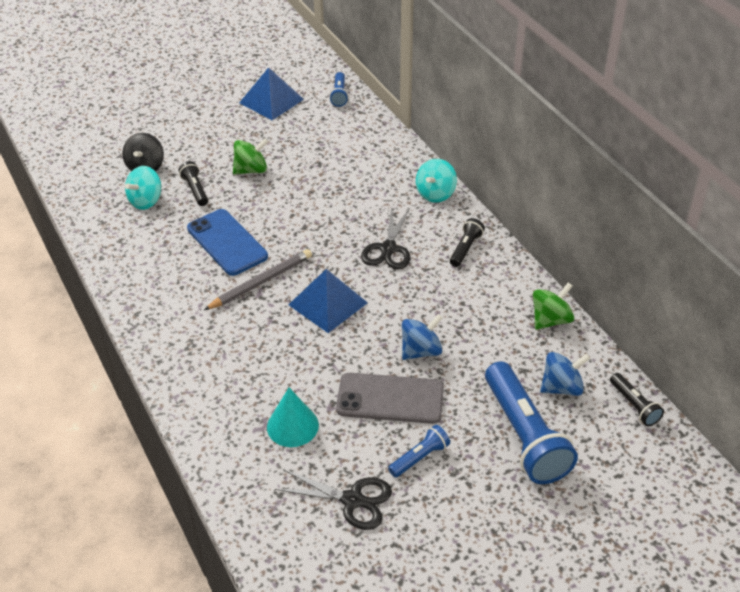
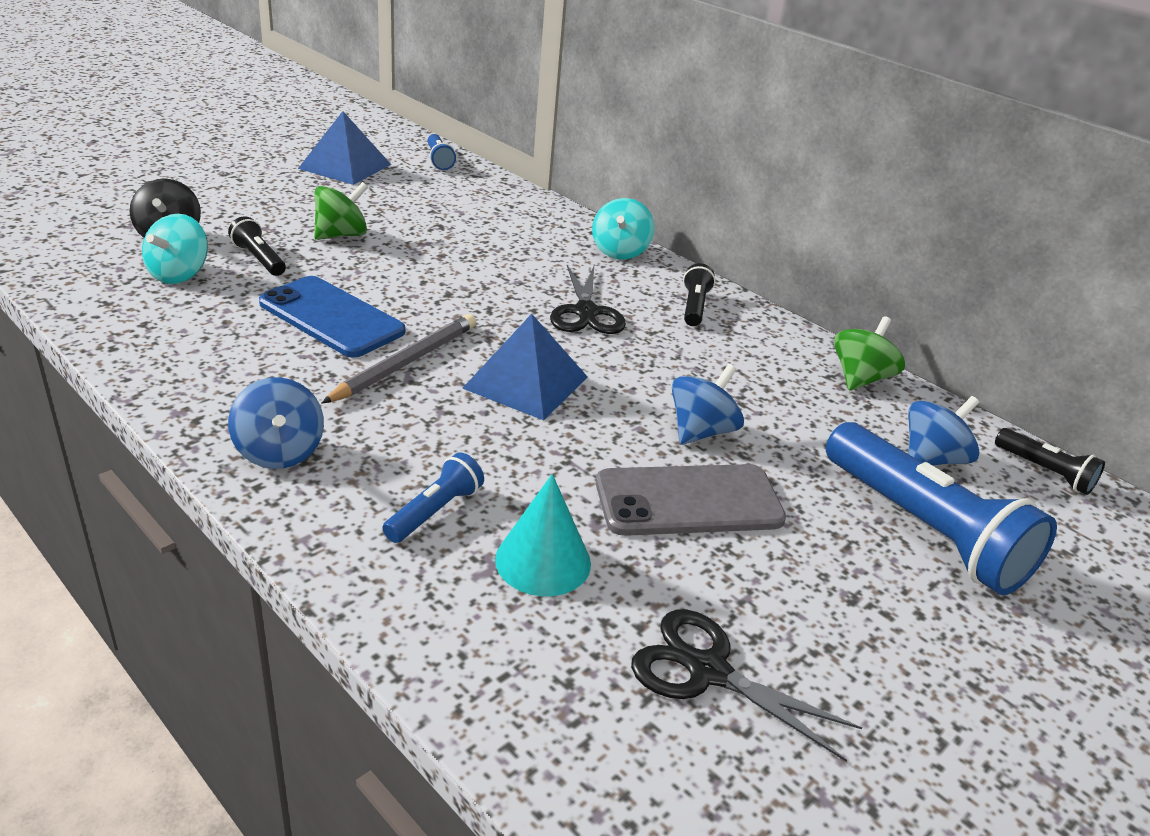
camera: 20 degrees left, 10 degrees down
(175, 340) = (279, 452): none -> blue spinning top
(352, 500) = (707, 671): black scissors -> black scissors turned 150 degrees counterclockwise
(419, 457) = (784, 583): blue flashlight -> blue flashlight (435, 511)

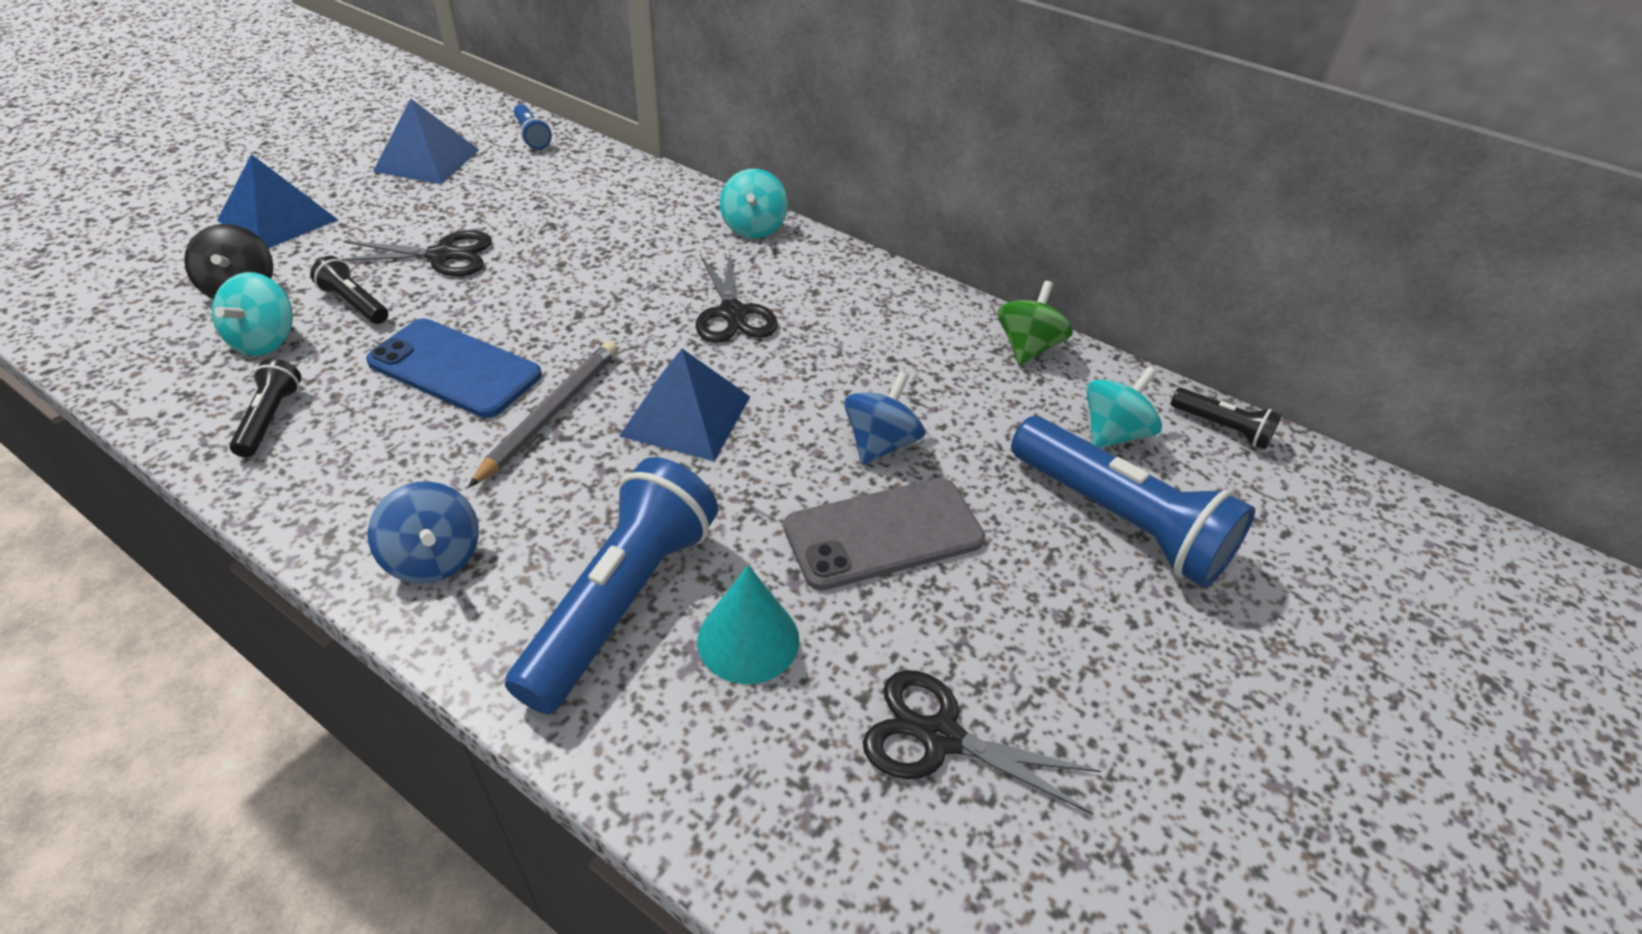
camera: 10 degrees left, 10 degrees up
(211, 192) = (277, 220): none -> blue pyramid
(341, 235) = (442, 255): green spinning top -> black scissors
(435, 511) = (621, 601): blue flashlight -> blue flashlight, size x2.11
(694, 306) = (844, 286): black flashlight -> black flashlight (270, 419)
(932, 459) = (1113, 433): blue spinning top -> turquoise spinning top

